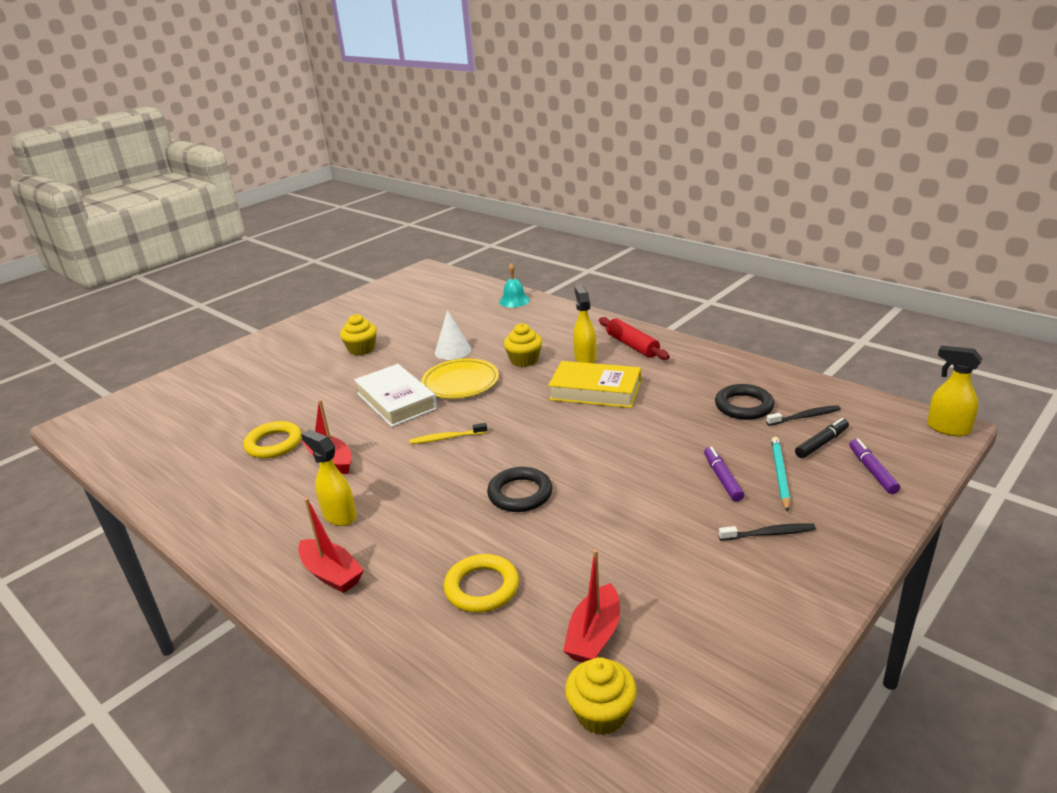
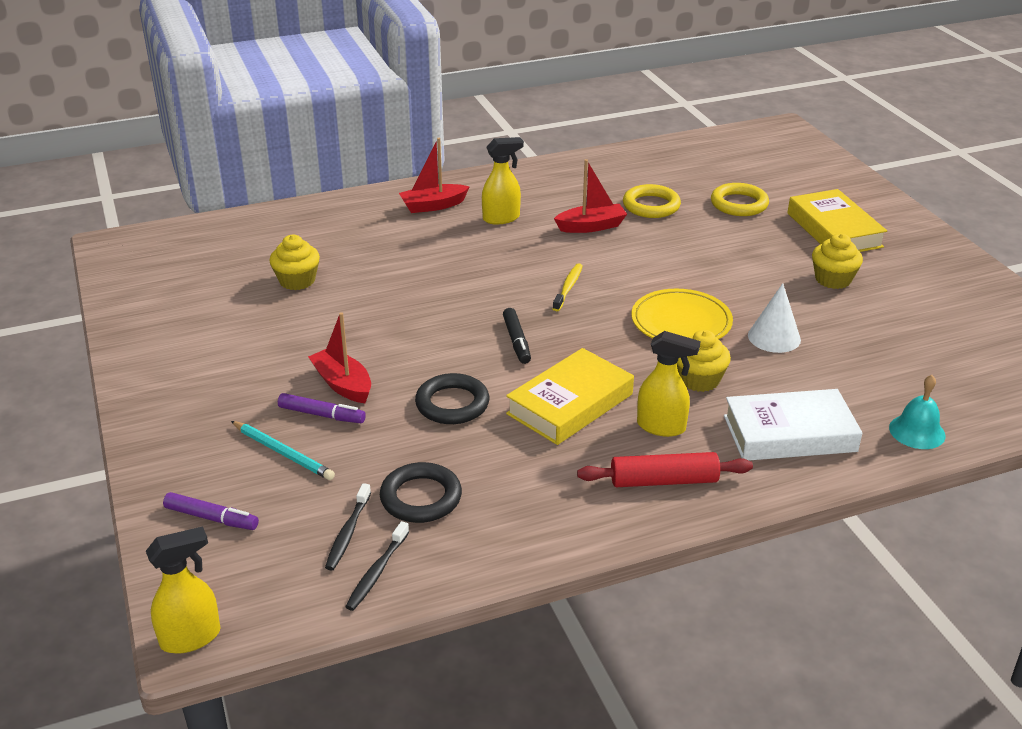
camera: 115 degrees right, 5 degrees up
(284, 363) = (834, 230): none -> yellow book
(396, 401) = (675, 276): white book -> white book (789, 433)
(482, 587) = (345, 255): yellow ring -> yellow ring (739, 204)
(520, 494) = (434, 300): black ring -> black ring (452, 404)
(594, 635) = (244, 283): red boat -> red boat (343, 384)
(601, 713) = (188, 266): yellow cupcake -> yellow cupcake (297, 281)
(769, 534) = (226, 402): black toothbrush -> black toothbrush (377, 572)
(821, 443) = (291, 513): black marker -> black marker (516, 341)

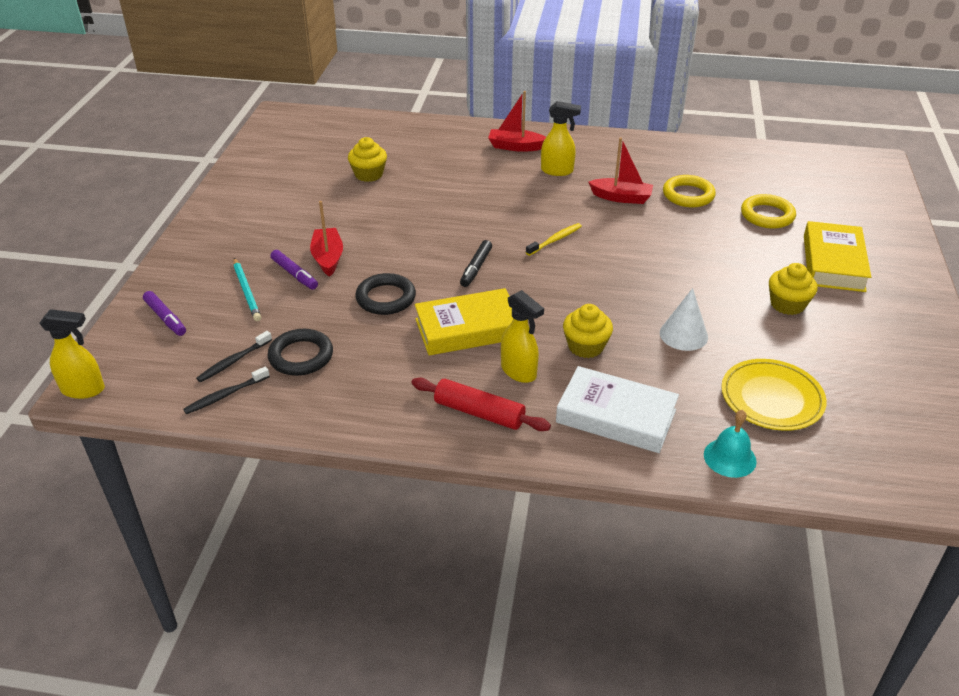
camera: 30 degrees right, 5 degrees up
(681, 322) = (617, 296): yellow plate -> yellow plate (771, 398)

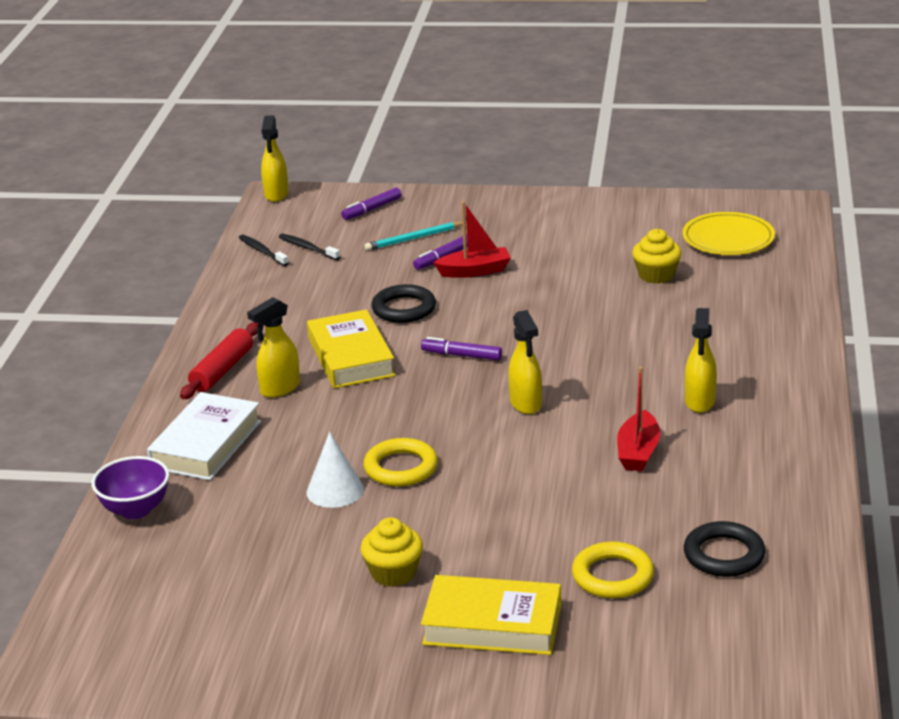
camera: 90 degrees right, 10 degrees down
(301, 356) = (312, 277): black ring -> black ring (724, 555)
(476, 268) = (462, 355): black marker -> purple marker
(515, 147) = (759, 368): red boat -> none
(555, 240) = (526, 404): yellow toothbrush -> yellow spray bottle
(585, 346) = (317, 426): yellow cupcake -> none
(688, 195) = (657, 508): yellow ring -> yellow ring (401, 468)
(730, 457) = (135, 510): turquoise bell -> purple bowl
(771, 398) = (219, 544): yellow plate -> yellow plate (728, 239)

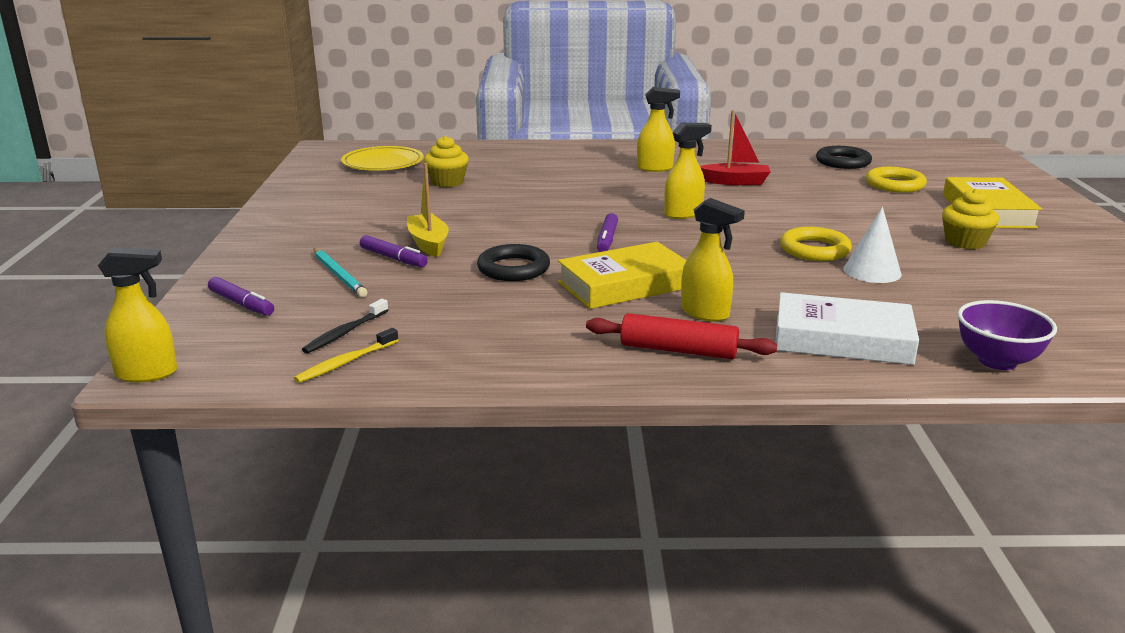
camera: 100 degrees left, 5 degrees down
(262, 251) = (345, 362): black toothbrush -> yellow toothbrush
(475, 271) = (428, 243): red boat -> yellow boat

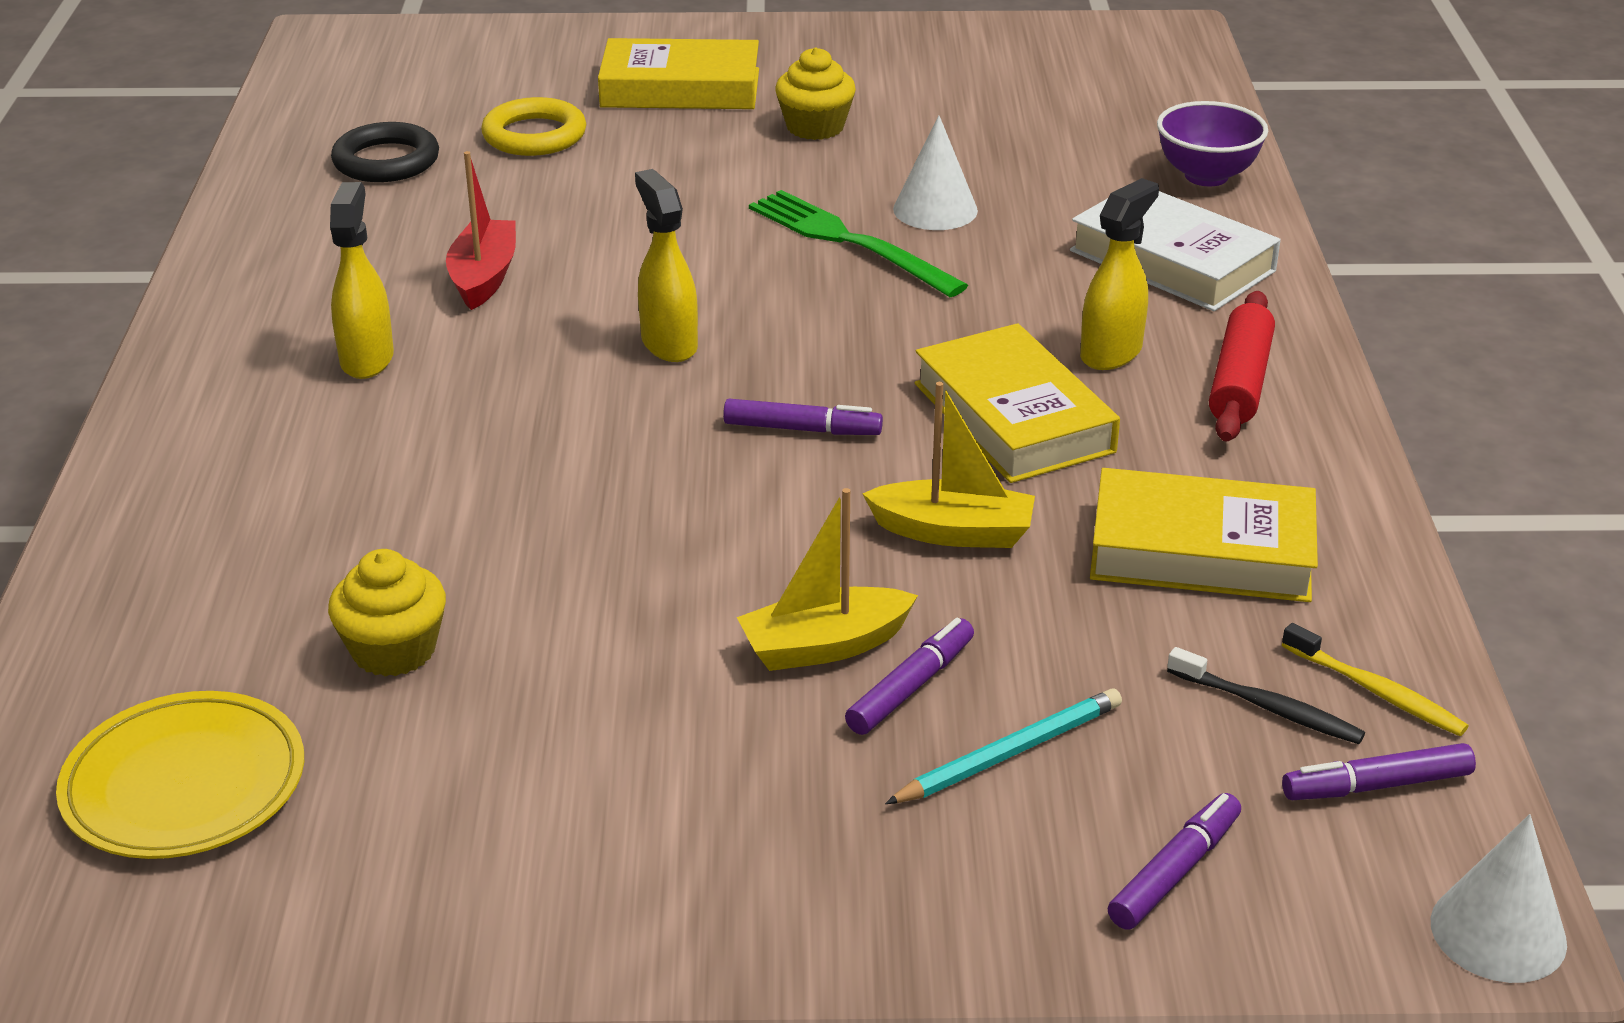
camera: 90 degrees left, 10 degrees up
(147, 374) = (1498, 932): yellow spray bottle -> white cone
(270, 355) = (1377, 785): none -> purple marker
(488, 325) = (1201, 551): none -> yellow book
(513, 268) = (953, 532): black ring -> yellow boat
(814, 250) = (849, 242): yellow ring -> green fork
(842, 339) = (1172, 261): white book -> white book turned 60 degrees counterclockwise

